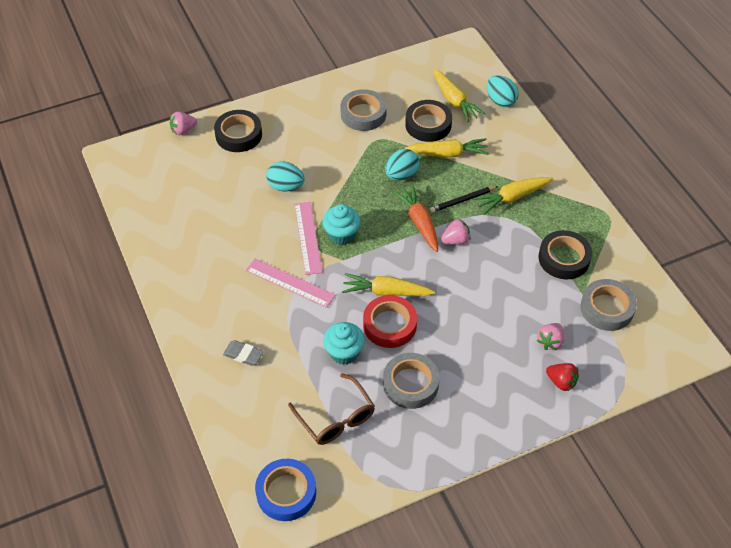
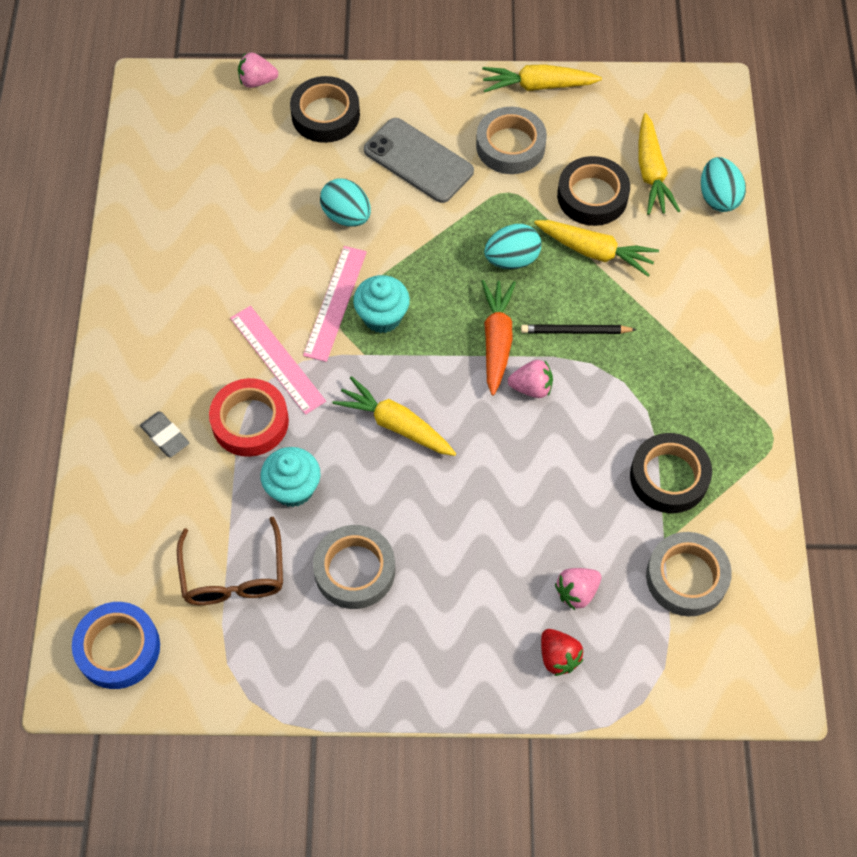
camera: 25 degrees right, 10 degrees up
(312, 141) = (418, 161): none -> grey phone
(389, 325) = (374, 474): red tape -> red tape (250, 421)
(512, 197) = (648, 354): yellow carrot -> yellow carrot (538, 86)

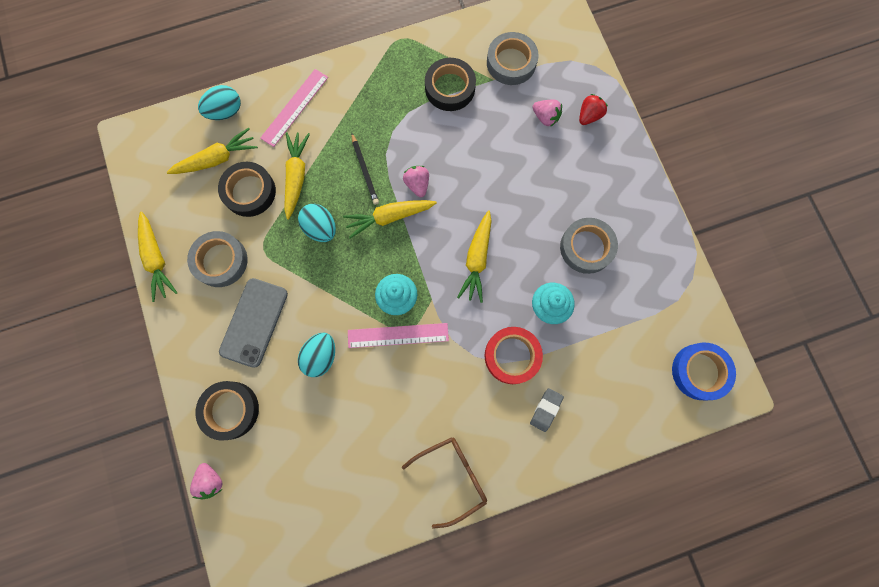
camera: 110 degrees left, 15 degrees up
(233, 575) = (621, 320): brown glasses -> brown glasses (452, 477)
(277, 359) = (457, 357): pink ruler -> pink ruler (294, 107)
(497, 340) = (389, 217): orange carrot -> yellow carrot

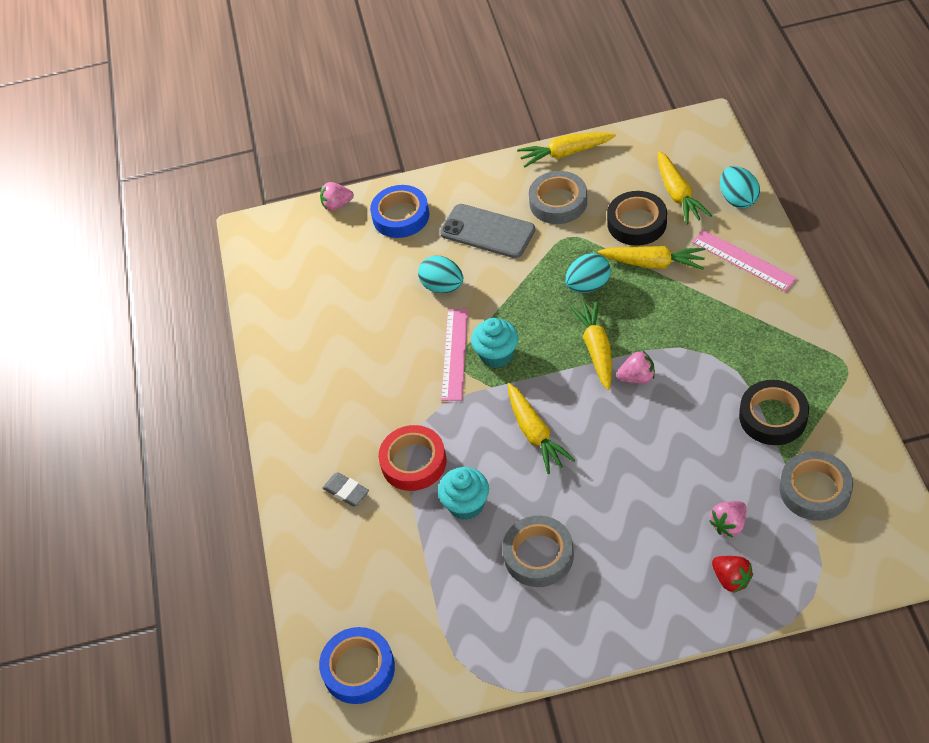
camera: 105 degrees right, 25 degrees down
(230, 410) = (401, 216): black tape -> blue tape
(365, 170) = (658, 326): black pencil -> none
(452, 477) = (295, 397): brown glasses -> none
(477, 259) = (535, 434): yellow carrot -> yellow carrot turned 135 degrees counterclockwise

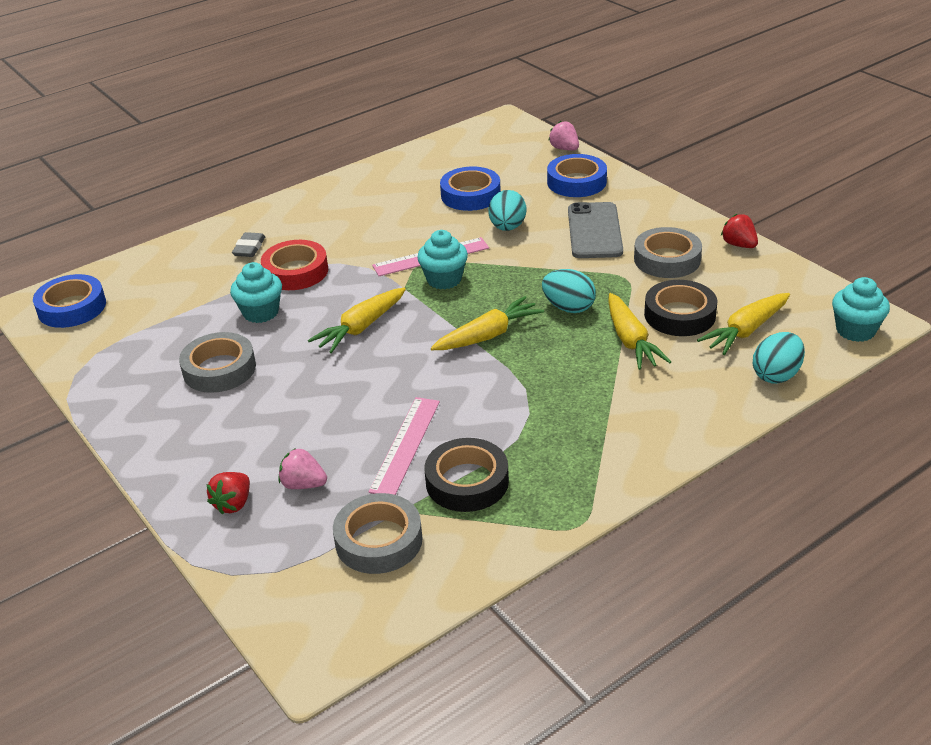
camera: 60 degrees right, 15 degrees down
(369, 295) = (470, 195): none -> blue tape
(565, 153) = (739, 245): yellow carrot -> red strawberry
(637, 377) = (466, 371): pink strawberry -> none
(710, 137) = (855, 330): none -> turquoise cupcake
(743, 260) = (685, 402): pink ruler -> pink ruler (406, 445)

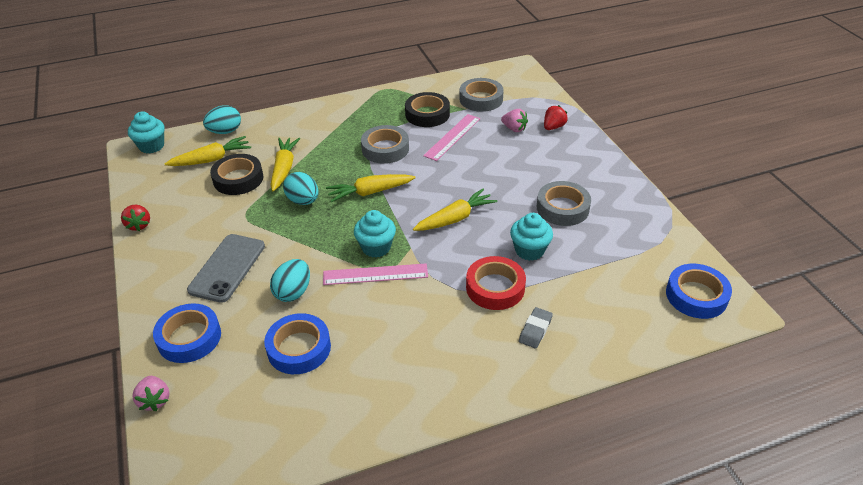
camera: 165 degrees left, 5 degrees up
(667, 259) = (201, 225): grey tape -> grey tape (385, 149)

